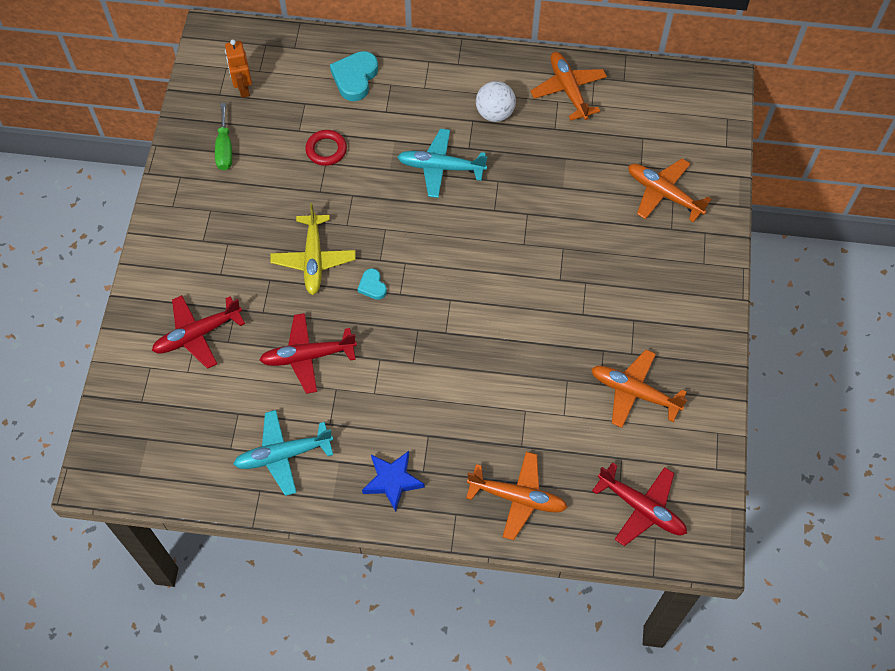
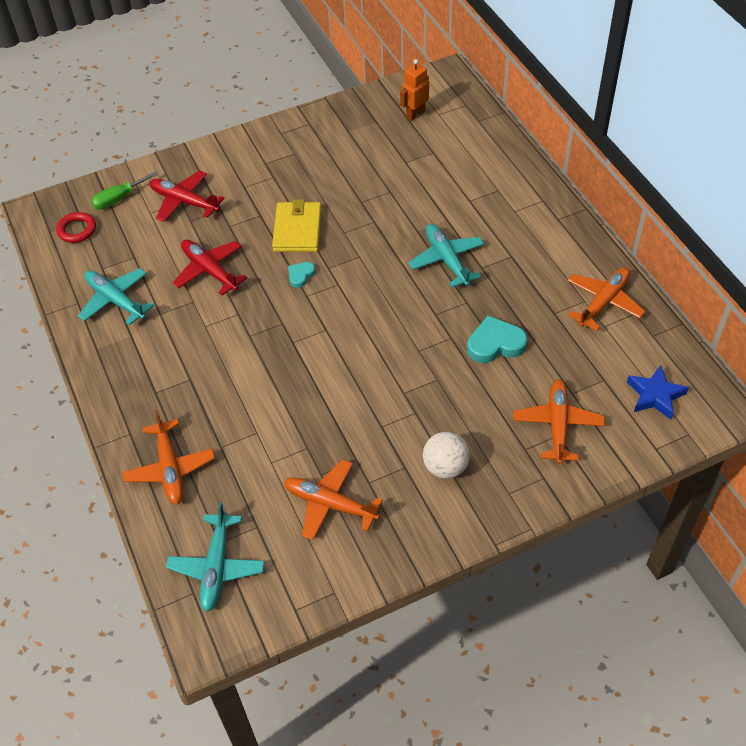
camera: 60 degrees right, 10 degrees down
(225, 148) = (353, 132): green screwdriver -> green screwdriver (119, 199)
(313, 259) = (297, 229): yellow plane -> yellow wallet
(326, 150) = (402, 186): red ring -> red ring (77, 230)
(355, 78) = (483, 167): turquoise heart -> turquoise heart (495, 344)
(392, 481) = (134, 377): blue star -> blue star (655, 395)
(495, 113) = (531, 266): white ball -> white ball (445, 467)
(634, 392) = (330, 504): orange plane -> orange plane turned 60 degrees counterclockwise
(641, 508) = (216, 567): red plane -> turquoise plane

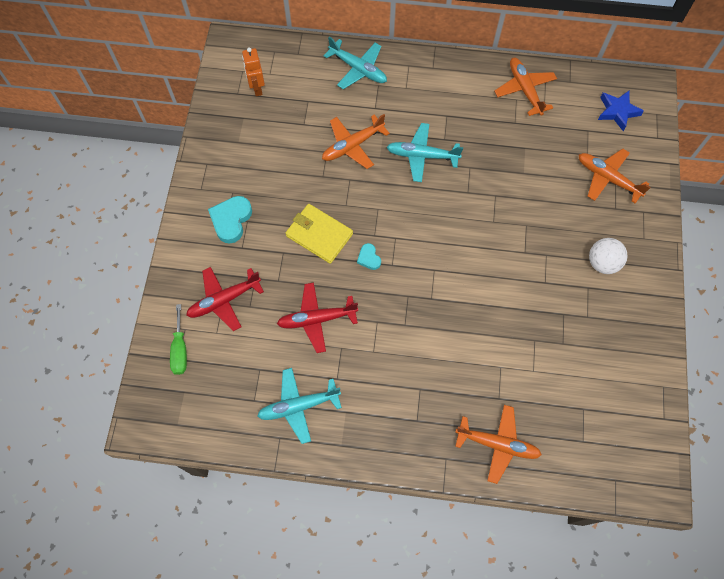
camera: 60 degrees left, 15 degrees up
(77, 230) = (192, 401): red ring -> none
(216, 567) = (602, 453): turquoise plane -> turquoise plane (358, 69)
(330, 504) = (591, 351): orange plane -> orange plane (352, 145)
(495, 344) = (518, 172): turquoise heart -> turquoise heart (231, 220)

